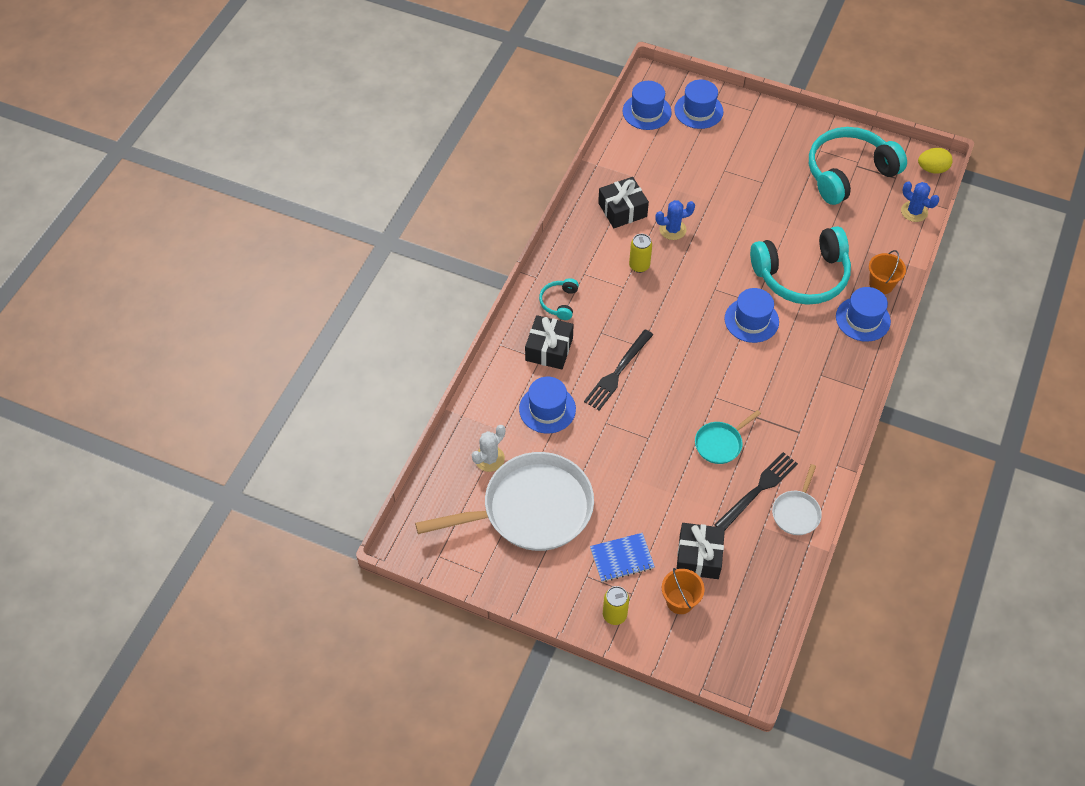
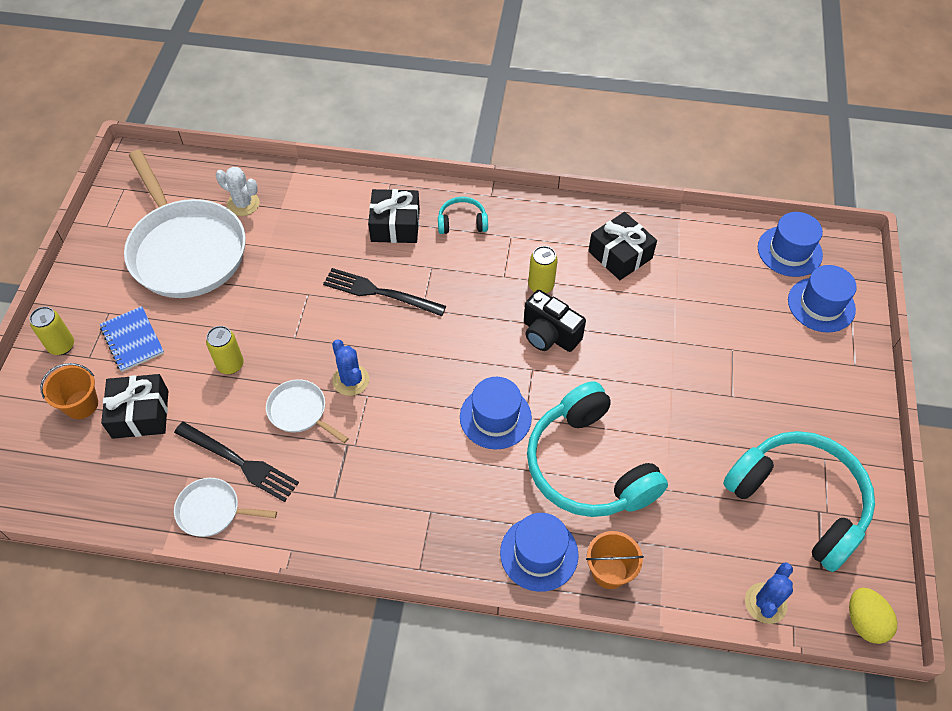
camera: 75 degrees right, 0 degrees up
(547, 409) = (315, 239): blue hat -> none
(665, 487) = (230, 365): none -> yellow can
(672, 229) = (610, 310): blue cactus -> blue cactus (351, 380)
(686, 271) = (549, 335): none -> black camera
(720, 443) = (300, 411): turquoise pan -> white pan

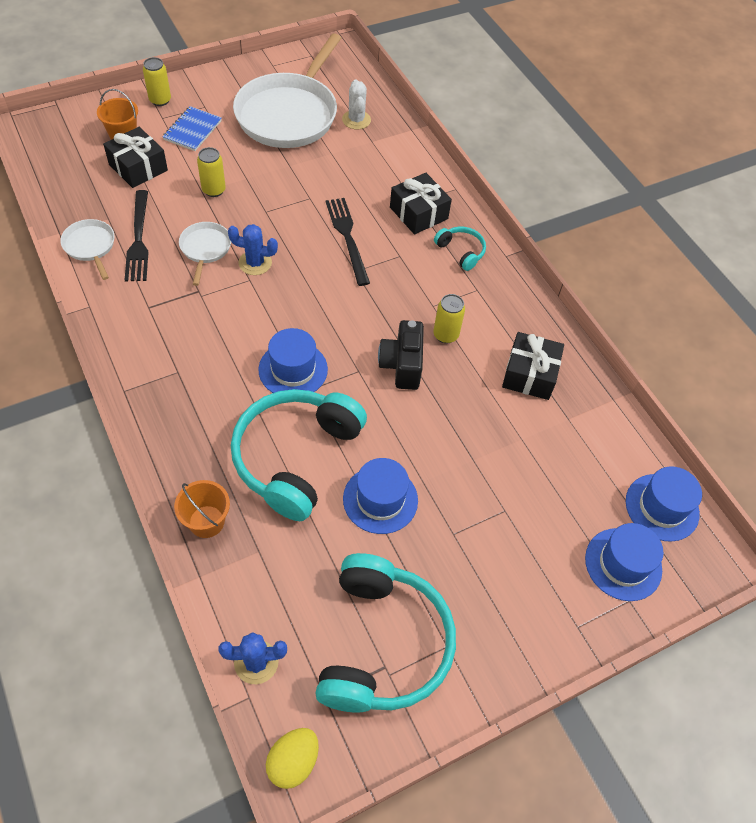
camera: 50 degrees right, 0 degrees up
(351, 380) = (255, 263): blue cactus -> blue cactus turned 75 degrees clockwise
(539, 553) = (189, 463): blue hat -> blue hat (380, 499)

